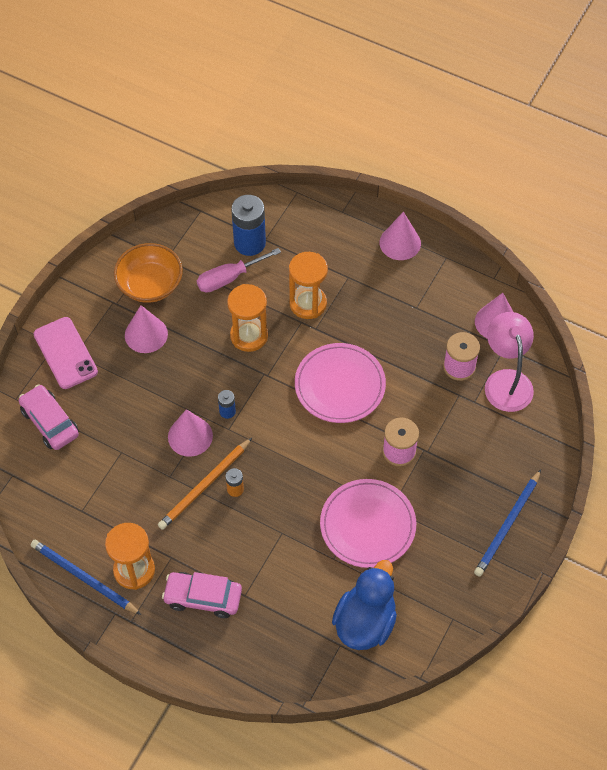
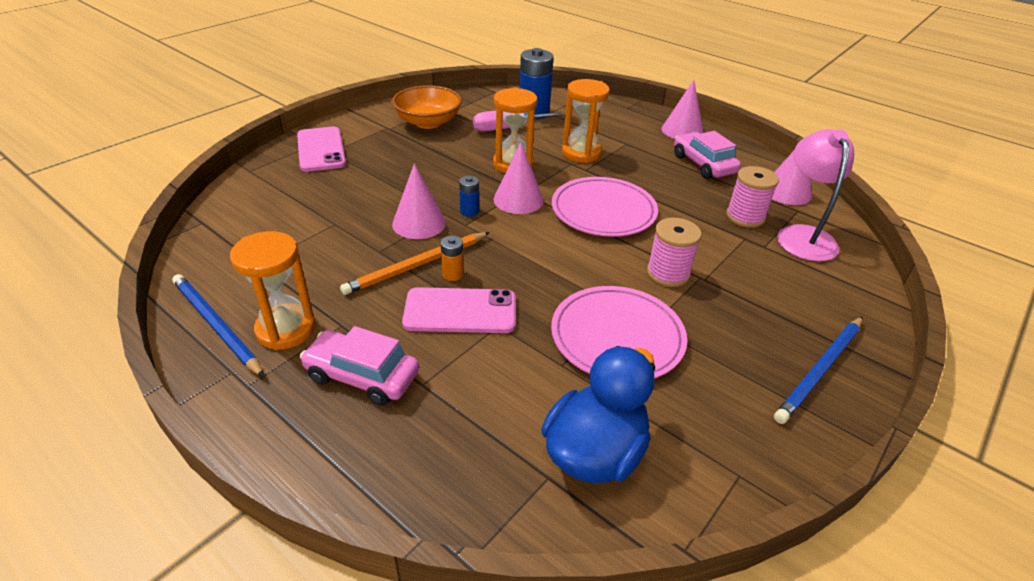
camera: 10 degrees right, 20 degrees down
(50, 422) = (272, 191): pink car -> pink car (703, 164)
(146, 334) = (408, 149): pink cone -> pink cone (518, 200)
(251, 526) = (460, 311): none -> pink phone

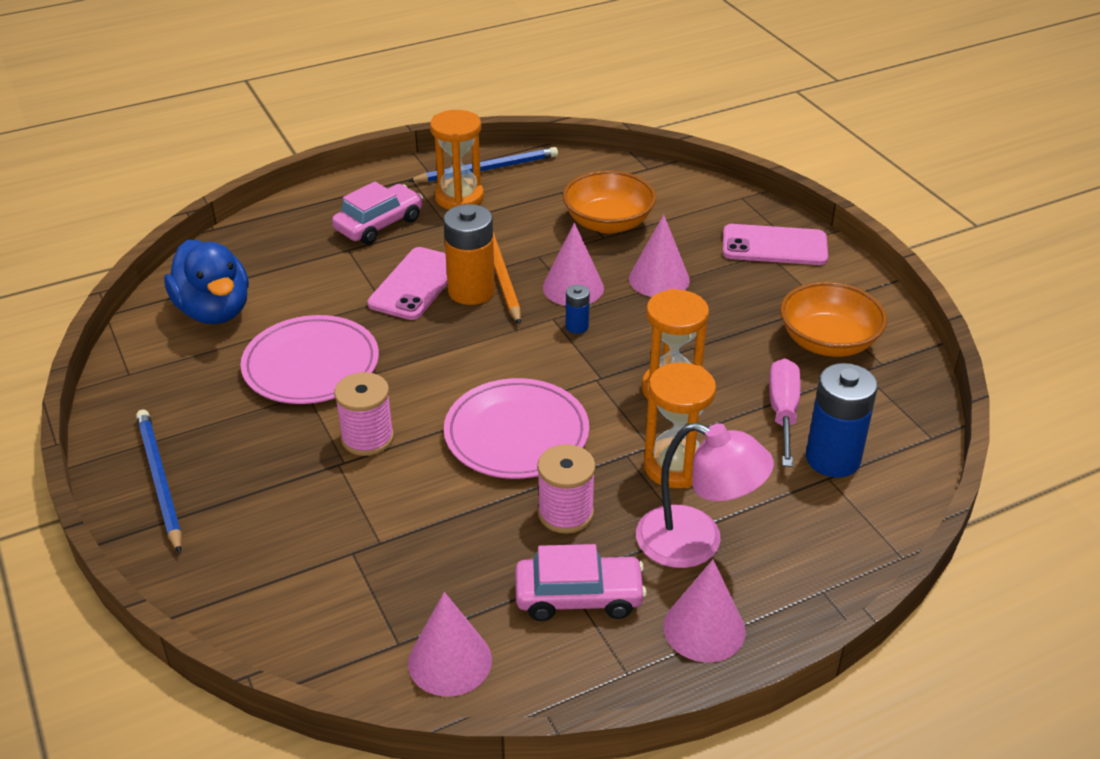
camera: 115 degrees right, 0 degrees up
(310, 225) = (608, 223): none -> orange bowl
(453, 274) = (471, 291): orange battery -> orange battery, size x2.08
(518, 200) = (581, 370): pink cone -> pink cone (659, 279)
(745, 217) = (421, 568): pink spool -> pink spool (565, 513)
(803, 235) = (344, 608): pink lamp -> pink lamp (696, 543)

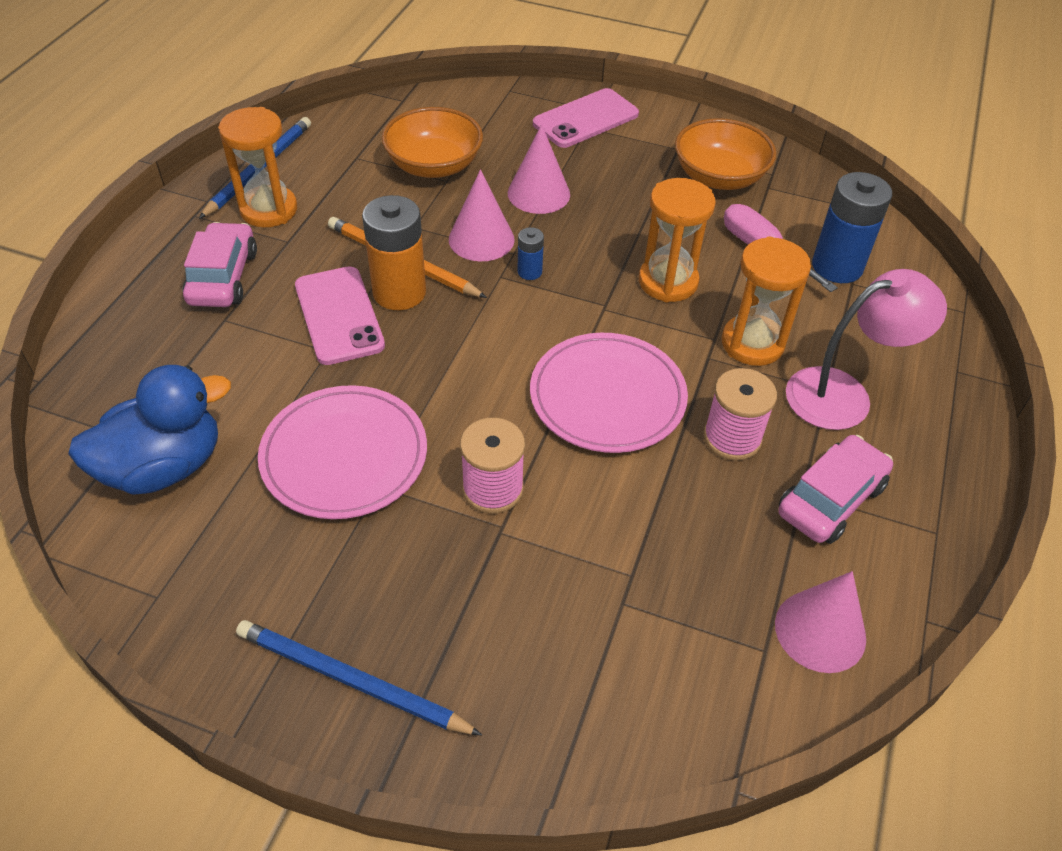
camera: 45 degrees left, 10 degrees up
(214, 311) = (164, 467): blue duck -> blue duck turned 45 degrees counterclockwise
(704, 628) = (933, 457): pink cone -> none

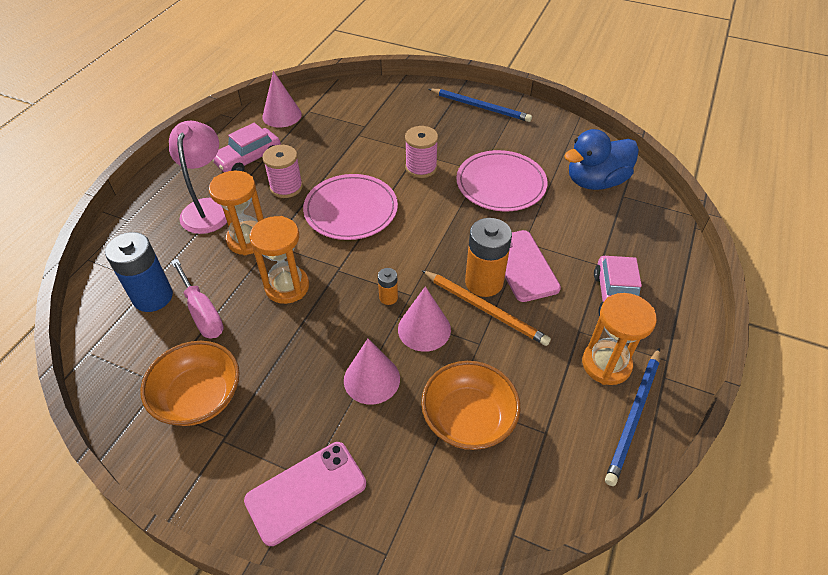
camera: 175 degrees left, 0 degrees up
(529, 272) = (388, 297): blue battery -> orange battery
(844, 394) = (208, 208): pink lamp -> pink lamp turned 105 degrees clockwise

